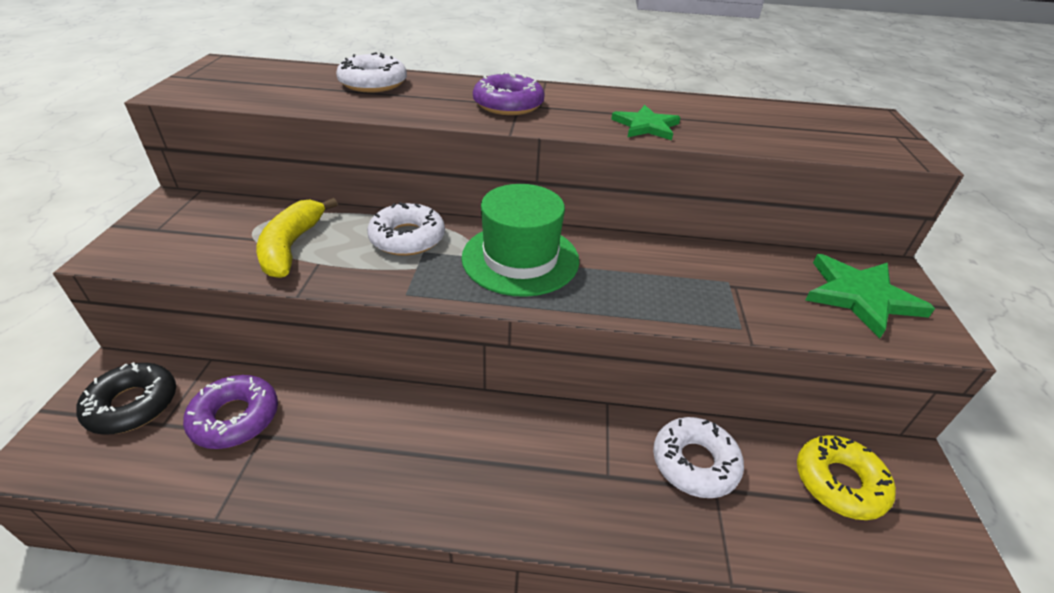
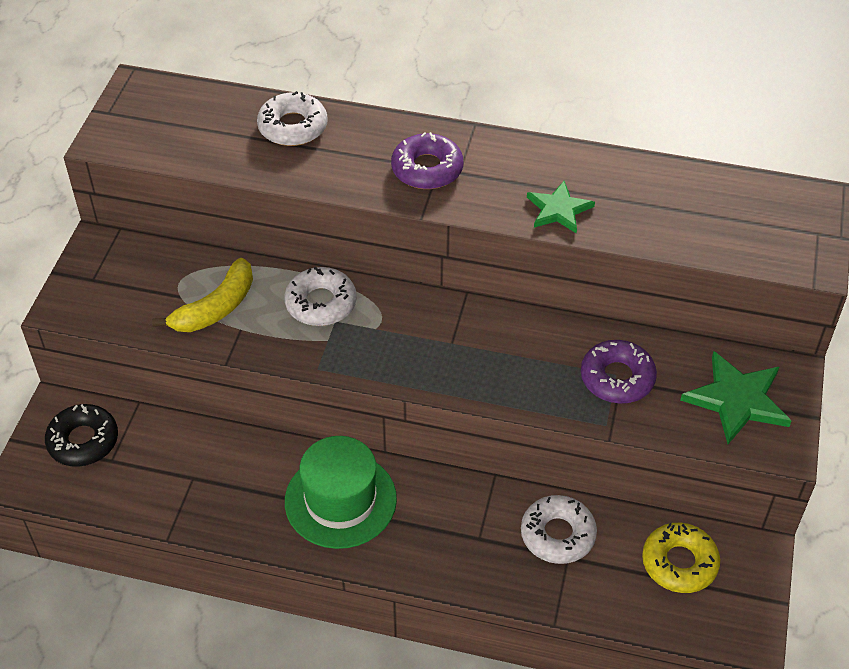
camera: 10 degrees right, 10 degrees up
(235, 418) = (169, 460): purple donut -> purple donut (617, 378)
(292, 246) = (216, 308): yellow banana -> yellow banana turned 150 degrees counterclockwise
(520, 258) = (424, 335): green hat -> green hat (340, 500)

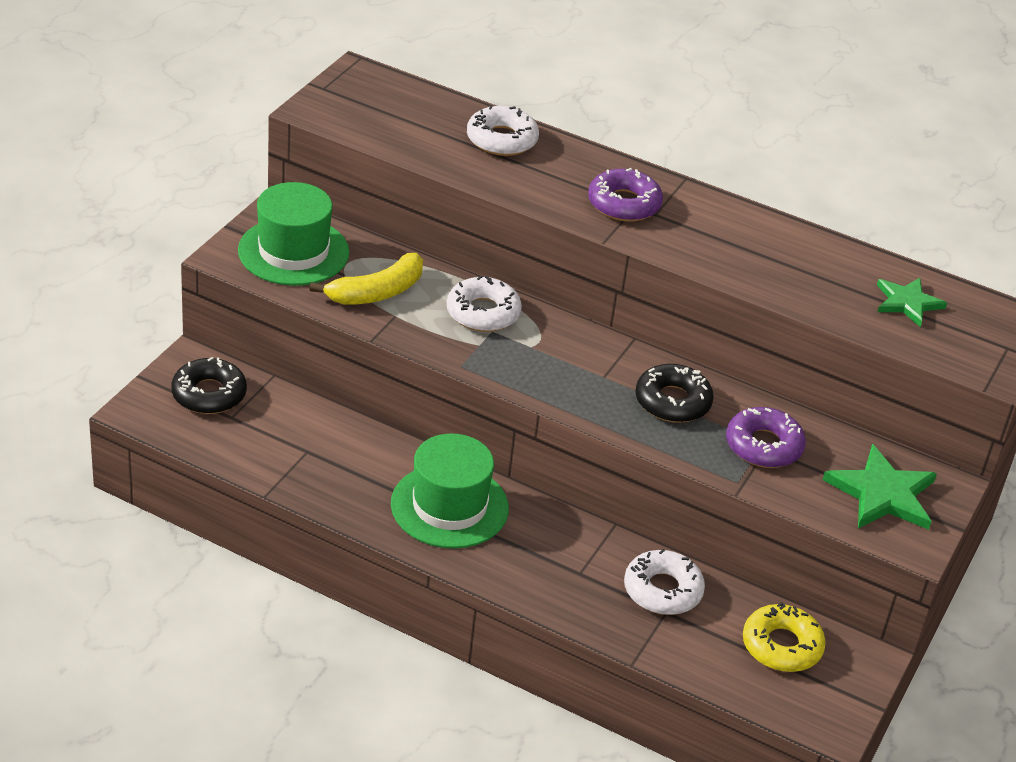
camera: 10 degrees right, 10 degrees down
(125, 283) = (293, 251): none -> green hat
(521, 353) = (672, 401): none -> black donut
(558, 209) = (745, 267): green star -> green star (907, 303)

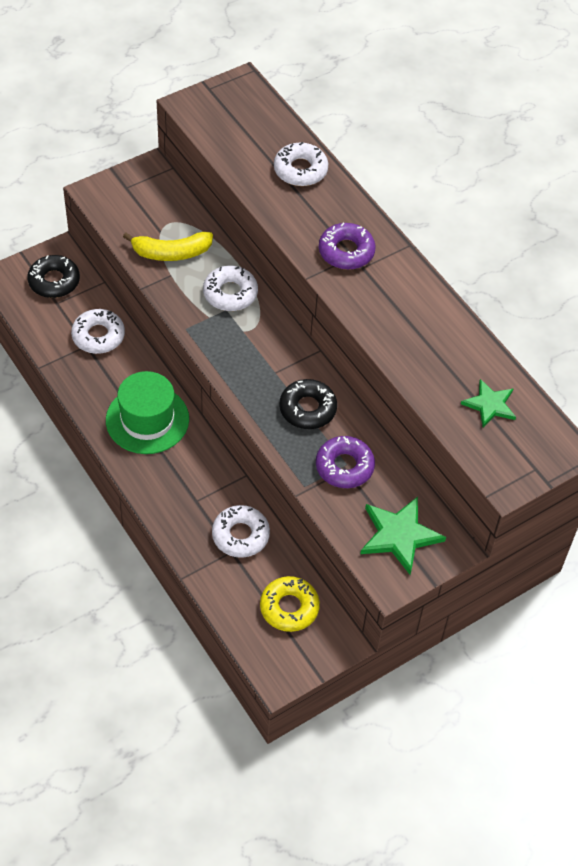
camera: 30 degrees right, 15 degrees up
(293, 251) = (139, 202): green hat -> none
(314, 436) = (98, 336): none -> white donut

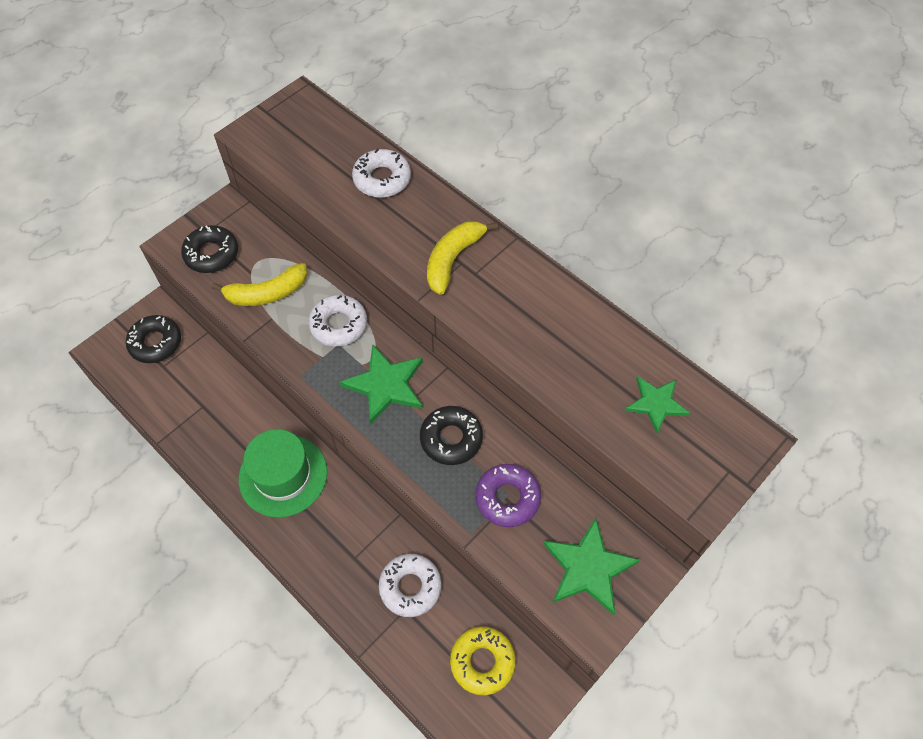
camera: 10 degrees left, 5 degrees up
(98, 336) = (213, 392): white donut -> none
(128, 208) = (211, 254): none -> black donut
(260, 353) = (385, 385): none -> green star
(346, 251) = (453, 259): purple donut -> yellow banana

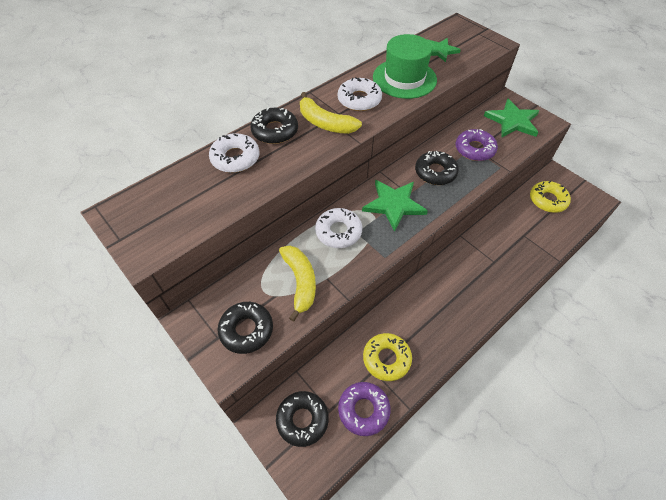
camera: 85 degrees left, 5 degrees down
(160, 398) = (363, 410): none -> purple donut
(216, 419) = (386, 359): none -> yellow donut
(283, 475) = (436, 306): green hat -> green hat (404, 78)
(410, 587) = (509, 232): white donut -> white donut (359, 100)
(432, 209) = (275, 131): none -> black donut

